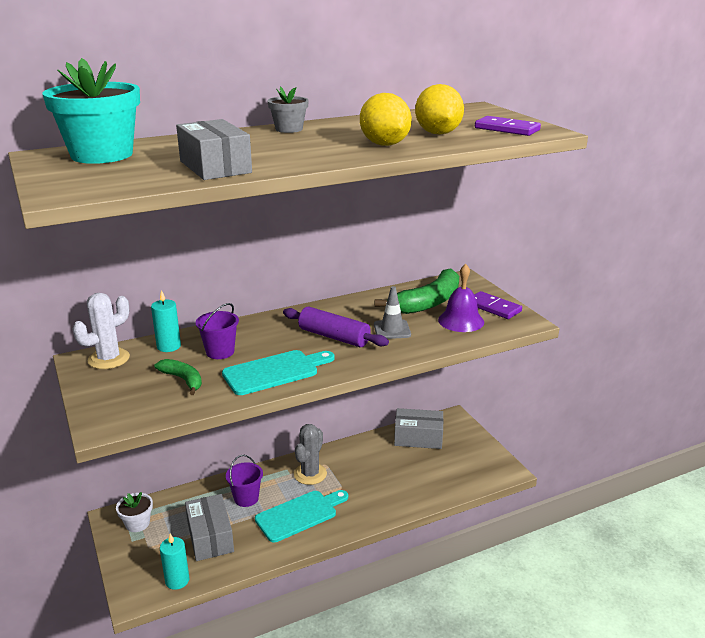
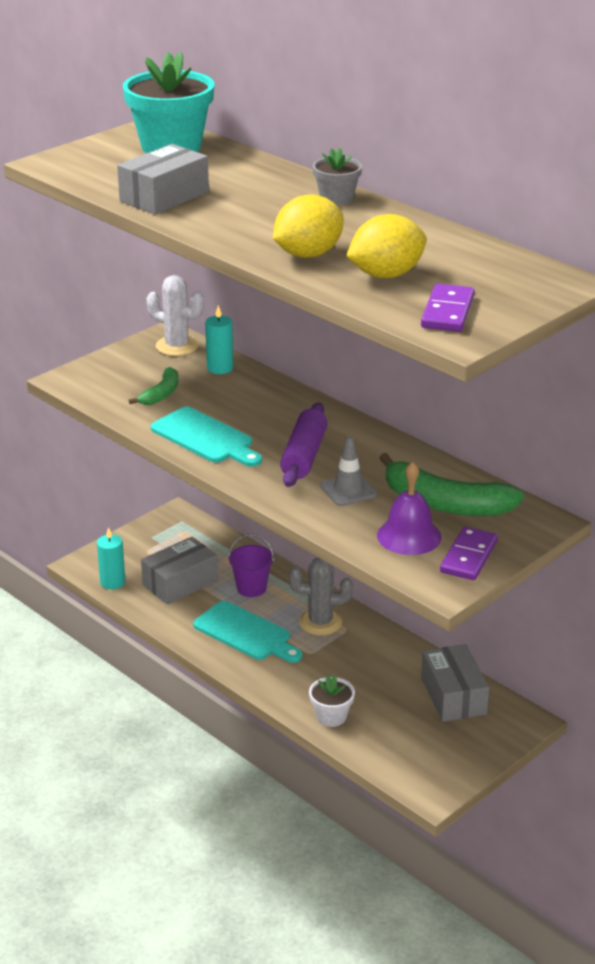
camera: 70 degrees right, 5 degrees up
(137, 523) = (176, 531): white flower pot -> white flower pot (331, 716)
(220, 352) = (226, 398): purple bucket -> none

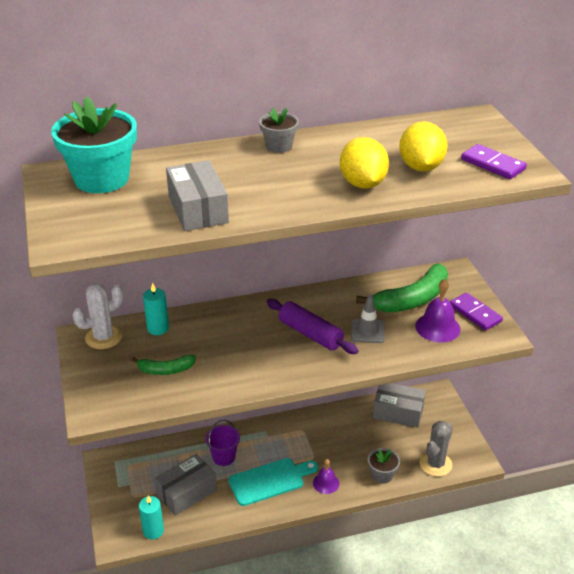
camera: 60 degrees left, 5 degrees up
(161, 394) = (166, 370): green banana -> green banana turned 120 degrees clockwise
(180, 583) = (187, 492): grey box -> grey box turned 60 degrees clockwise
(205, 438) = (248, 370): turquoise cutting board -> none
(279, 676) = (326, 483): none -> purple bell
(320, 622) = (286, 439): grey cactus -> grey cactus (435, 464)
(331, 716) = (382, 475): white flower pot -> grey flower pot

